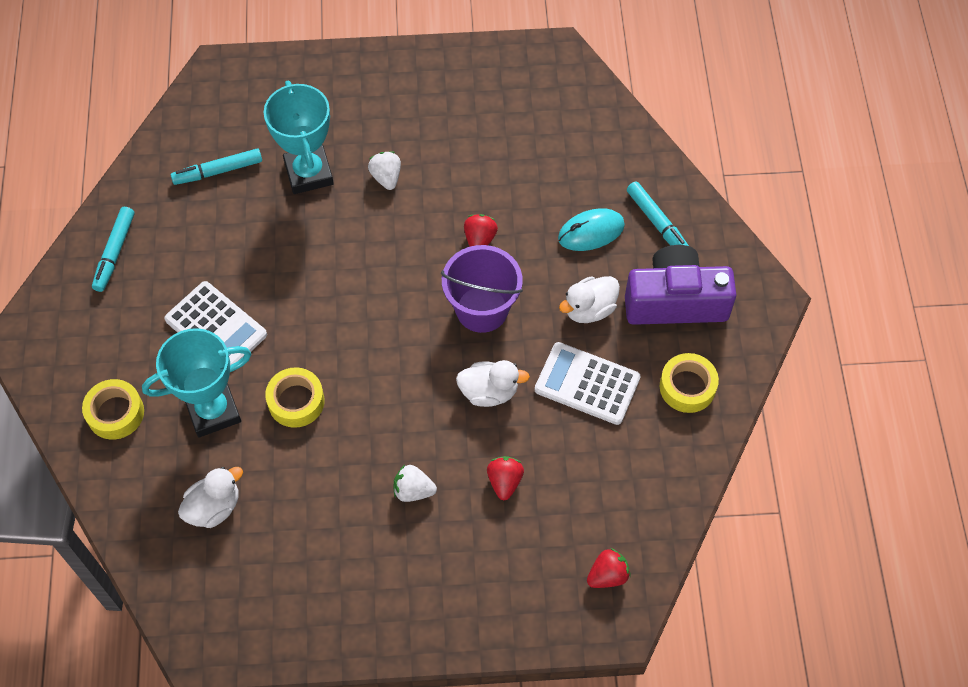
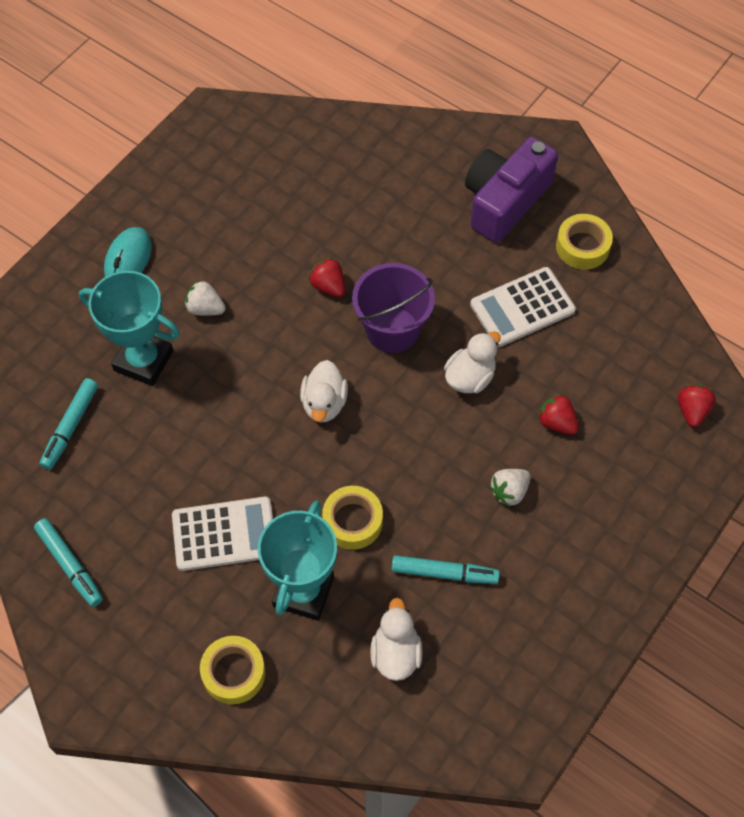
camera: 50 degrees left, 0 degrees up
(589, 309) = (460, 259): white duck -> white duck (324, 403)
(591, 232) = (394, 209): turquoise mouse -> turquoise mouse (128, 259)
(657, 222) = (427, 162): turquoise marker -> turquoise marker (444, 573)

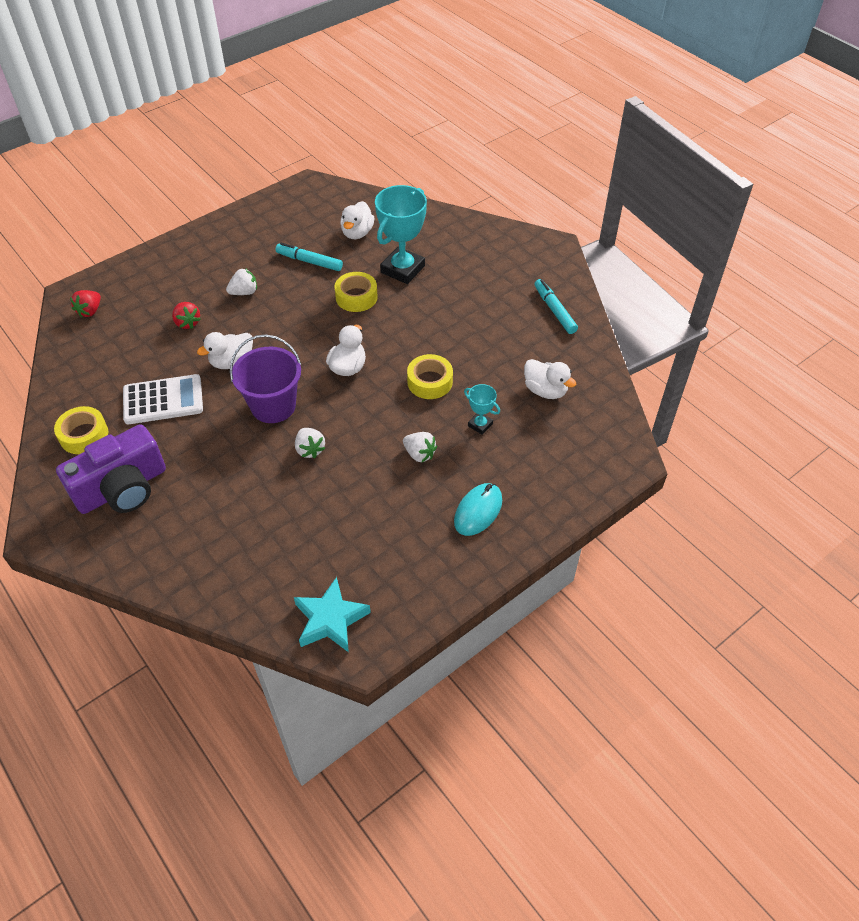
camera: 165 degrees left, 10 degrees down
(70, 427) = (545, 390): turquoise marker -> white duck
(143, 360) = (480, 425): turquoise trophy -> turquoise trophy, size x0.49
(224, 534) = (445, 307): white calculator -> none
(233, 673) = (458, 242): yellow tape -> yellow tape (430, 382)
(246, 130) = (330, 620): none -> turquoise star
(328, 286) = (310, 449): red strawberry -> white strawberry

